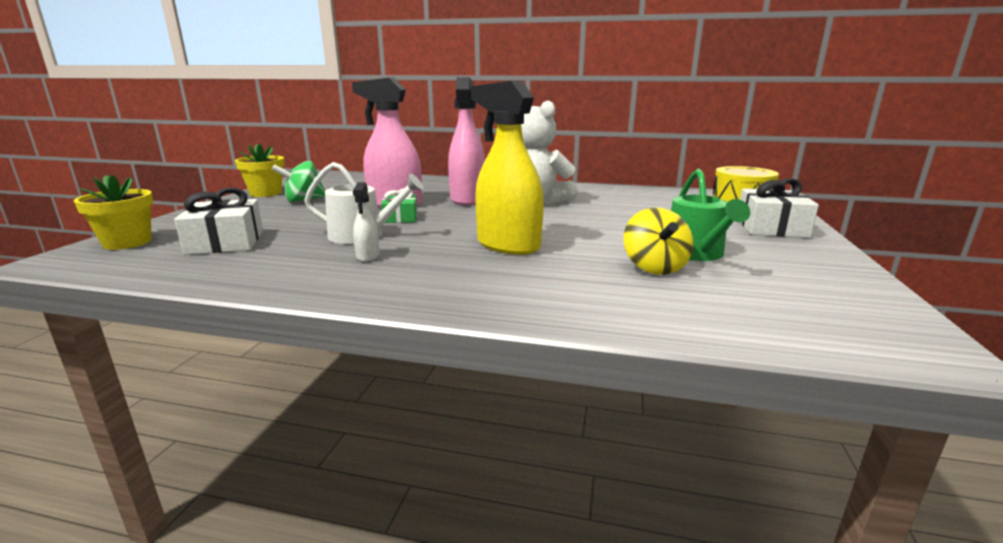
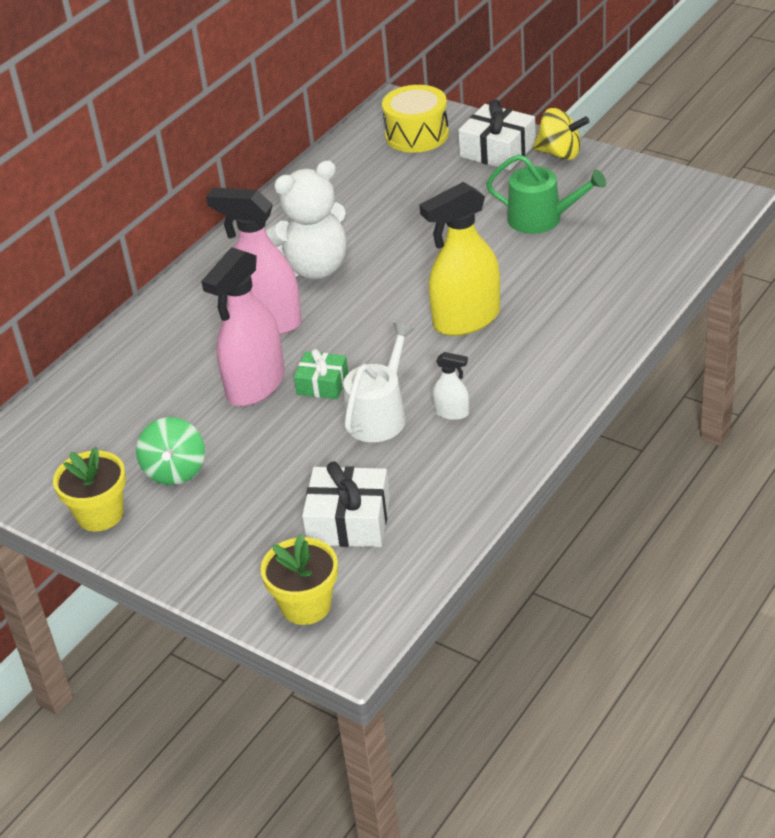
camera: 65 degrees left, 20 degrees up
(654, 267) = (562, 252): yellow spinning top -> yellow spinning top (560, 153)

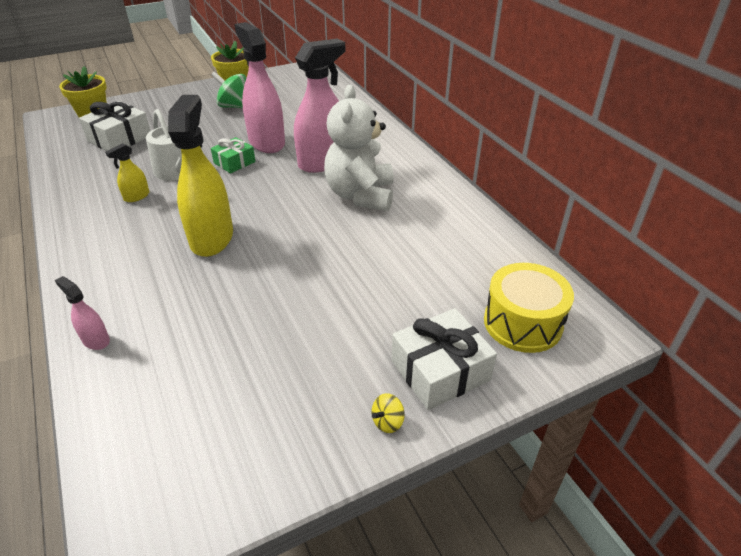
camera: 115 degrees right, 0 degrees up
(452, 413) = (136, 196): white spray bottle -> yellow spray bottle
(541, 219) = (285, 342): green watering can -> none
(560, 153) = (387, 422): yellow spinning top -> yellow spinning top, size x0.50
(637, 303) = (96, 340): none -> pink spray bottle

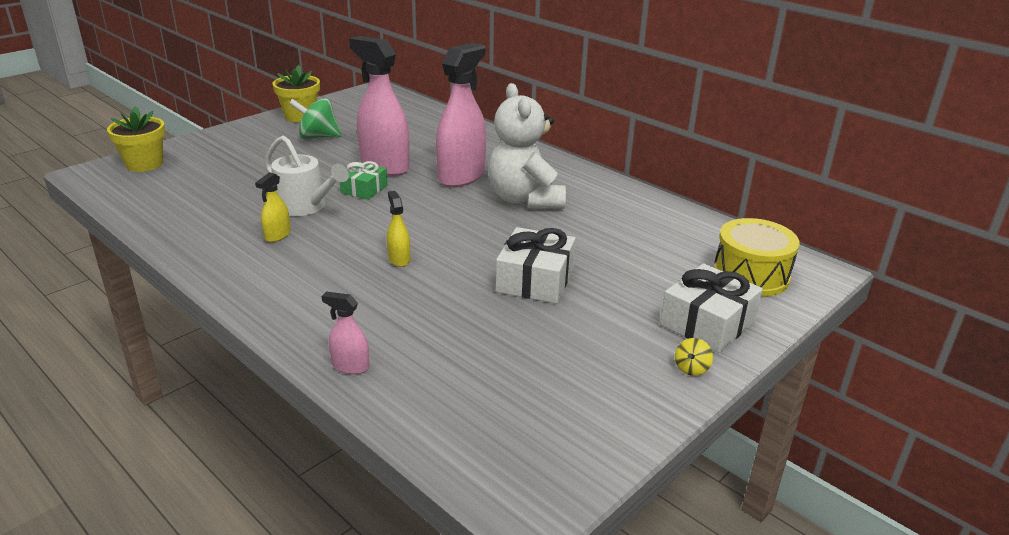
camera: 20 degrees left, 10 degrees down
(120, 138) = (203, 184): white gift -> white gift (535, 280)
(212, 238) = (399, 259): yellow spray bottle -> yellow spray bottle, size x0.45

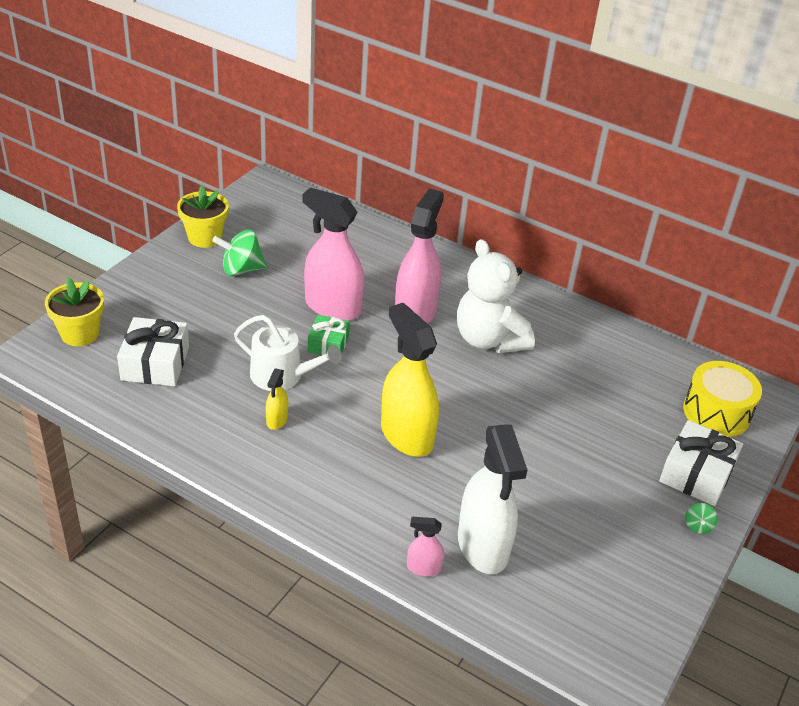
camera: 15 degrees left, 10 degrees up
(399, 259) = (406, 435): yellow spray bottle -> yellow spray bottle, size x2.22
(427, 356) = (483, 546): none -> white spray bottle
(535, 280) = (538, 444): white gift -> white gift (155, 363)
(691, 368) = (698, 526): yellow spinning top -> green spinning top

